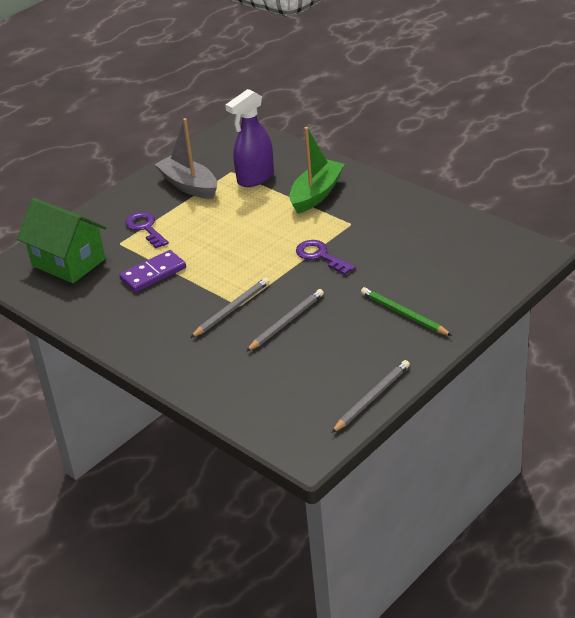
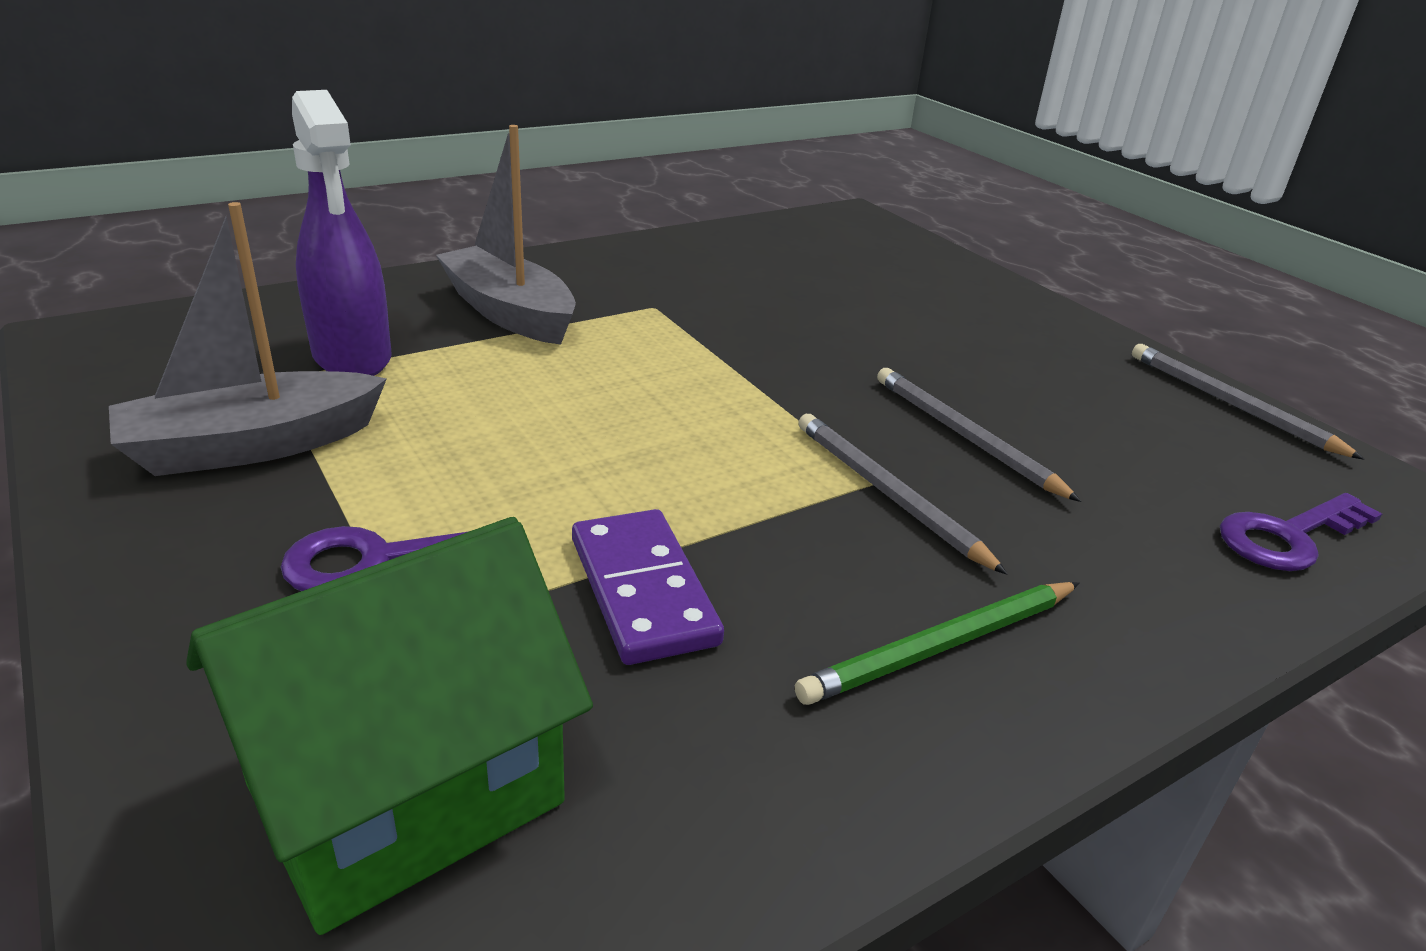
camera: 80 degrees left, 5 degrees down
(316, 194) = (509, 313): green boat -> grey boat
(321, 256) = (743, 355): purple key -> purple key (1288, 536)
(403, 314) = (978, 327): green pencil -> green pencil (941, 646)

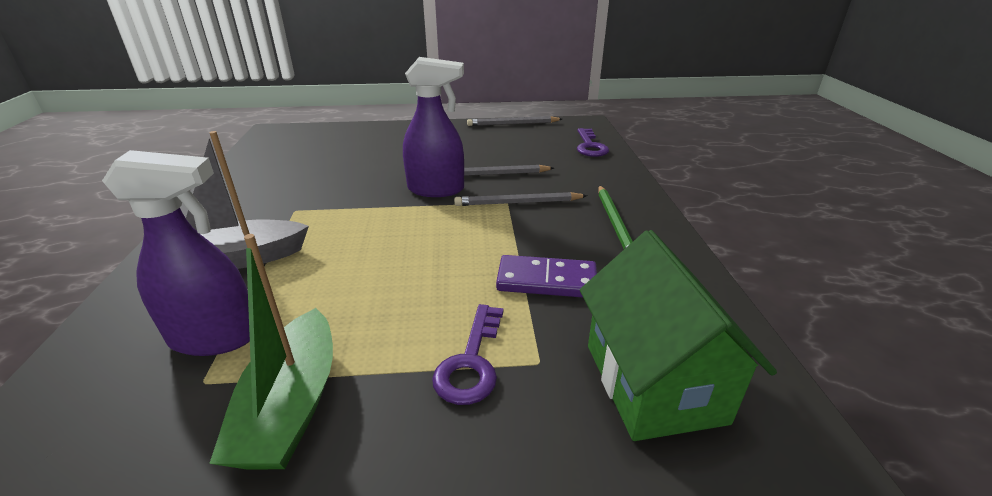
camera: 60 degrees left, 0 degrees up
(252, 446) = (292, 406): grey boat -> green boat
(838, 396) = (436, 189): none -> purple spray bottle

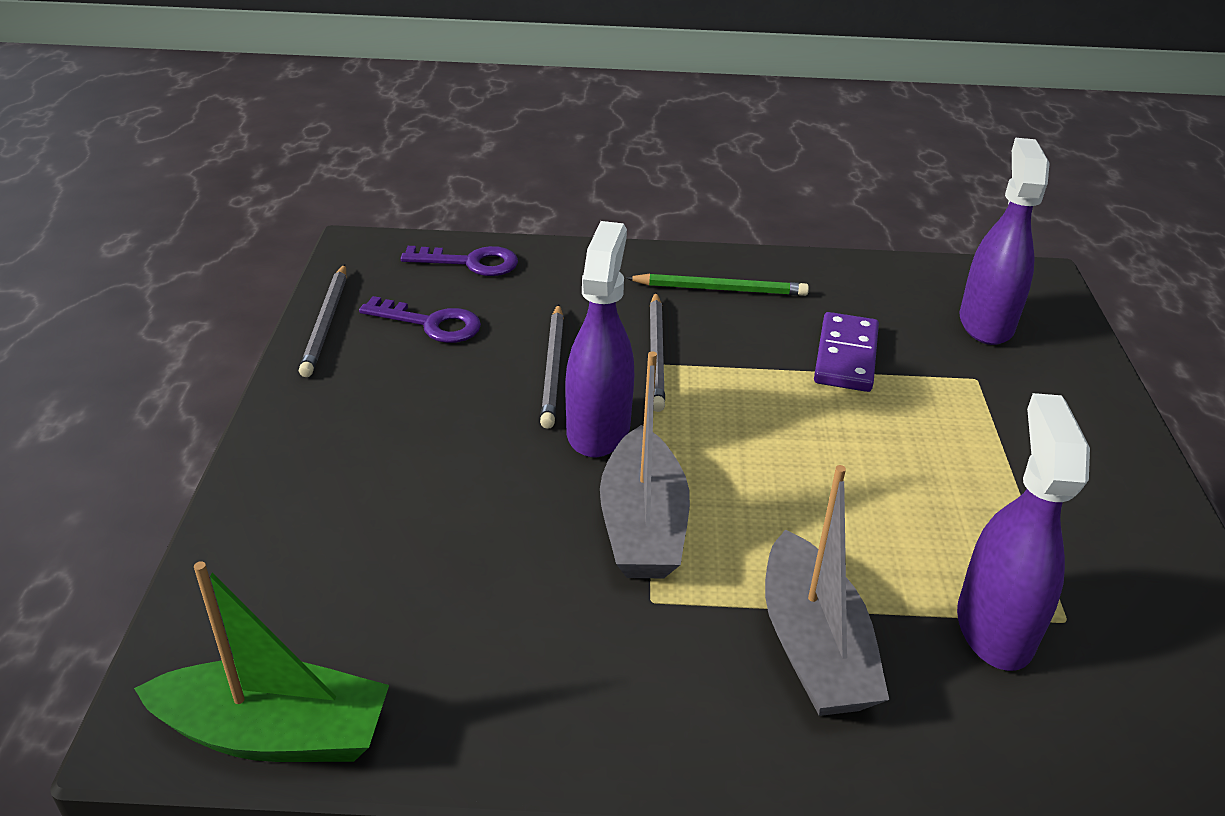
camera: 85 degrees left, 5 degrees up
(292, 406) = (1076, 540): green boat -> green boat (275, 733)
(352, 205) = (642, 525): none -> grey boat
(471, 362) = (985, 419): purple key -> purple key (430, 324)
(653, 382) = (985, 323): green house -> purple spray bottle

